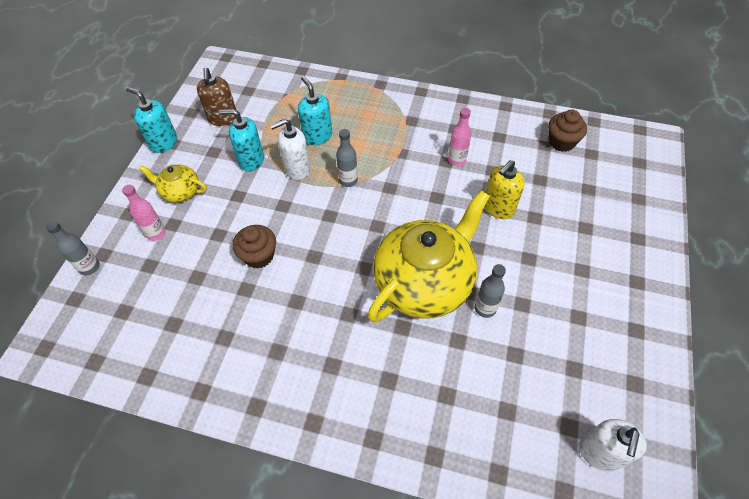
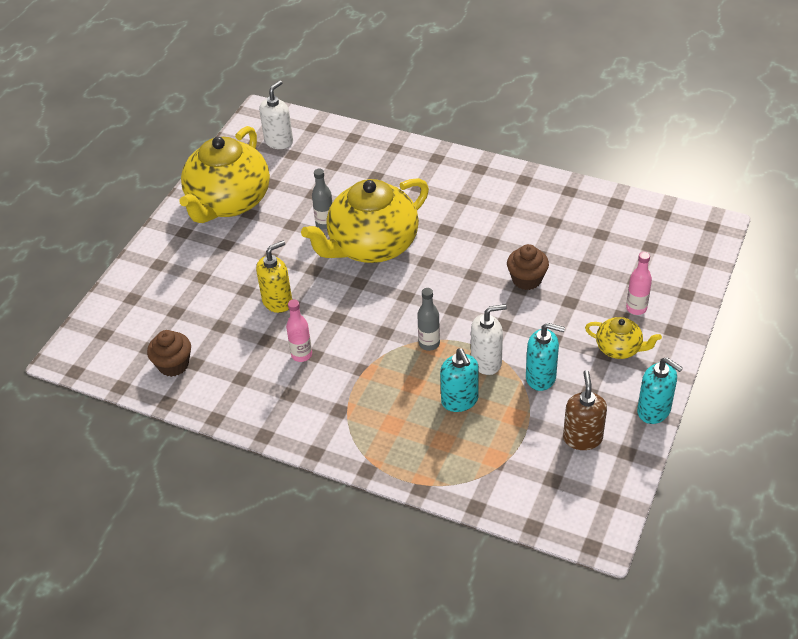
camera: 170 degrees left, 10 degrees down
(89, 267) = (695, 283): grey bottle -> none
(610, 331) = (228, 202): none -> yellow teapot

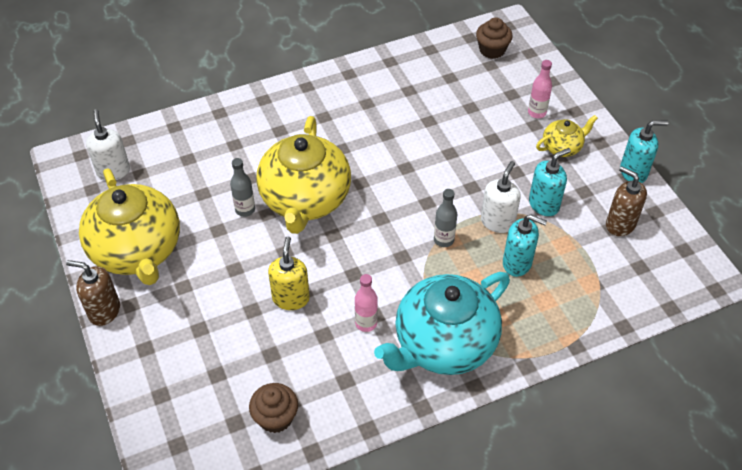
camera: 50 degrees left, 5 degrees up
(165, 224) = (104, 311): none -> brown soap dispenser
(332, 409) = (443, 344): none -> turquoise teapot
(527, 279) = (445, 144): brown cupcake -> brown cupcake (492, 50)

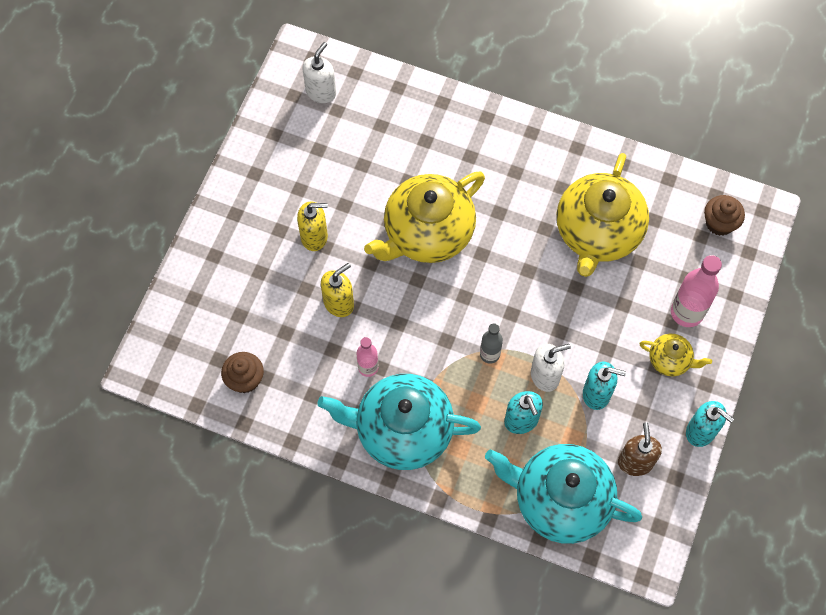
camera: 45 degrees right, 15 degrees up
(104, 311) = (215, 204): brown soap dispenser -> none
(137, 251) = (276, 175): yellow teapot -> yellow teapot (597, 233)
(218, 269) = (314, 237): none -> yellow soap dispenser
(245, 210) = (378, 204): grey bottle -> none
(537, 112) = (686, 312): pink bottle -> pink bottle, size x1.69
(606, 290) = (560, 500): none -> turquoise teapot

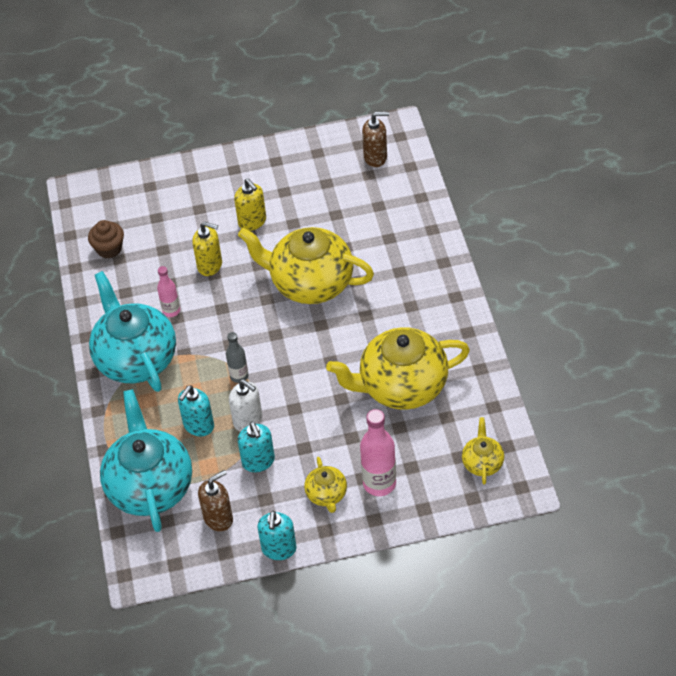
camera: 60 degrees right, 15 degrees down
(321, 92) = (375, 157): white soap dispenser -> brown soap dispenser
(719, 223) = (482, 463): brown cupcake -> yellow teapot

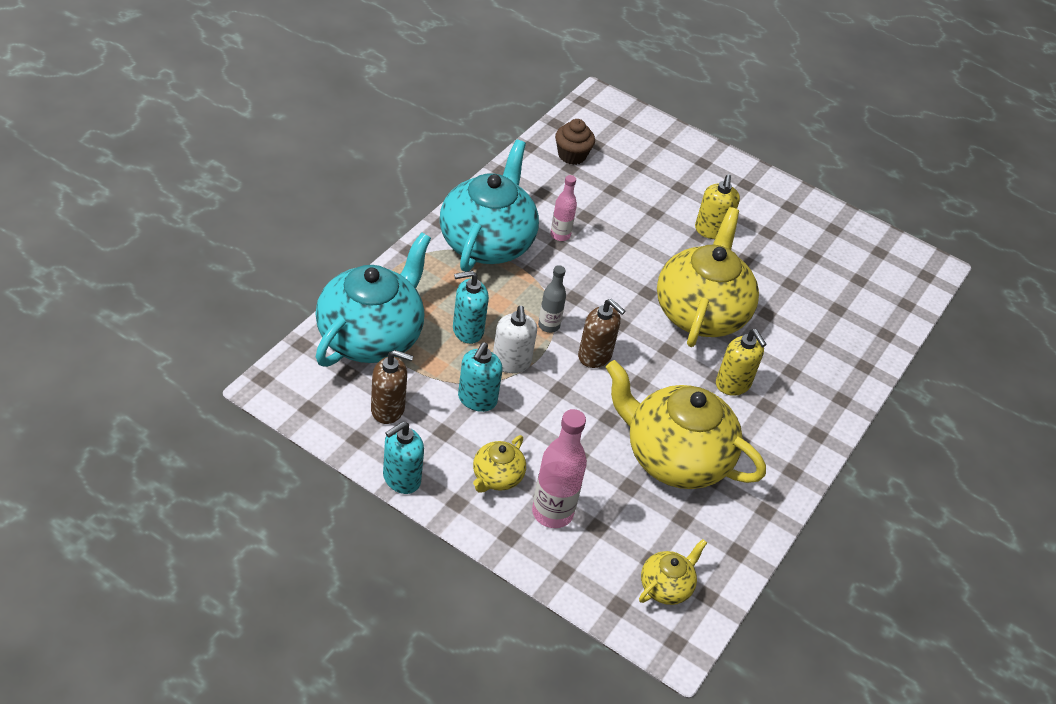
camera: 35 degrees right, 5 degrees down
(210, 265) = (634, 231): yellow soap dispenser -> yellow soap dispenser (733, 384)
(310, 283) = (700, 313): yellow teapot -> yellow teapot turned 45 degrees clockwise
(375, 157) = (883, 273): brown soap dispenser -> brown soap dispenser (595, 356)

